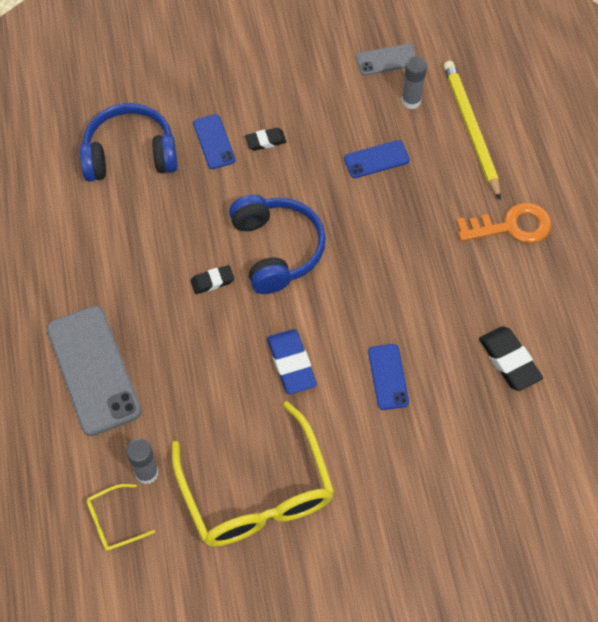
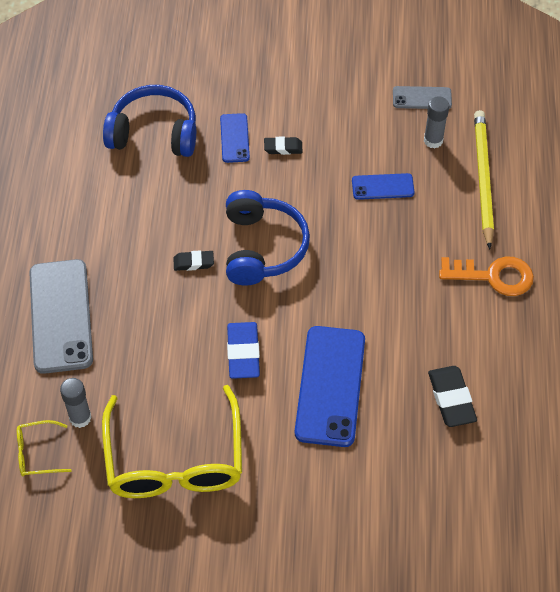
camera: 15 degrees right, 5 degrees down
(388, 377) = (330, 386): blue phone -> blue phone, size x1.94

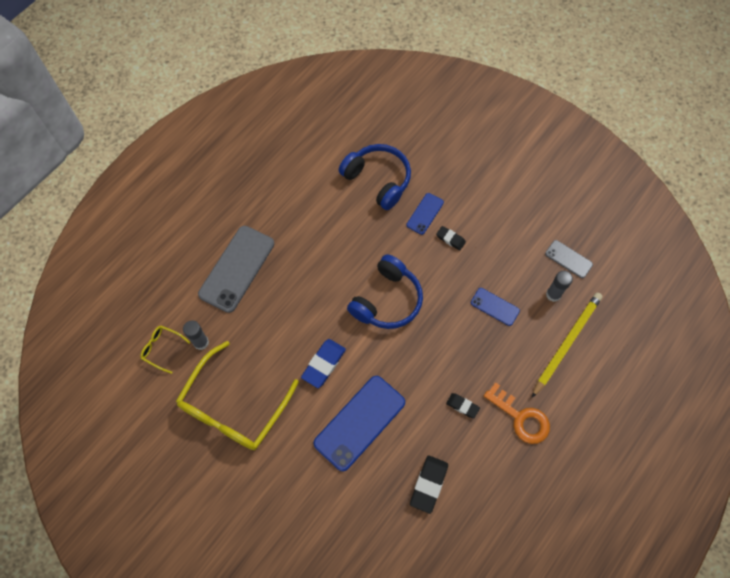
camera: 35 degrees right, 10 degrees up
(193, 262) = (338, 283): black eraser -> black eraser (462, 406)

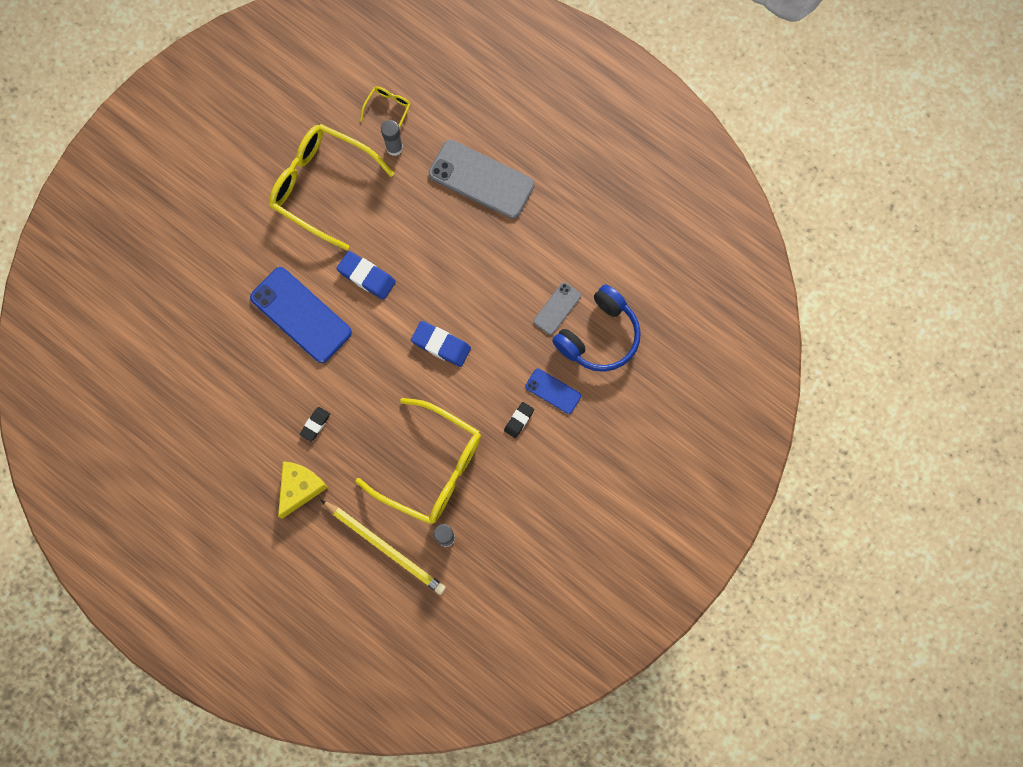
camera: 90 degrees right, 10 degrees up
(387, 300) = (441, 345): blue headphones -> blue eraser
(428, 484) = (233, 385): black eraser -> none
(494, 307) = (431, 467): blue phone -> yellow glasses
(521, 417) = (300, 488): orange key -> yellow cheese
(568, 259) = (492, 561): grey phone -> grey phone (557, 308)

